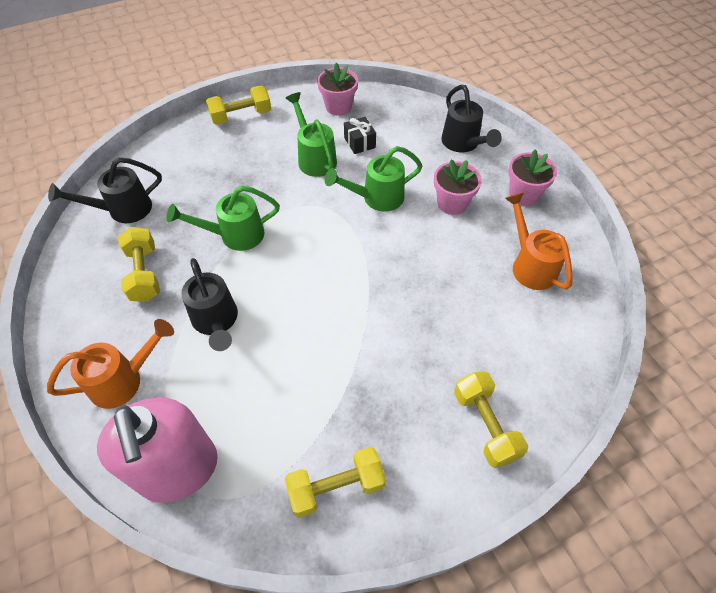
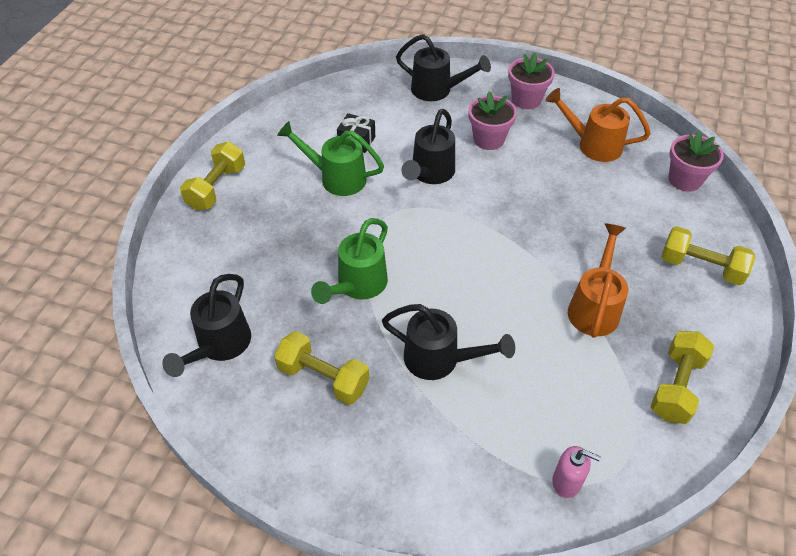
camera: 45 degrees left, 5 degrees down
(123, 380) = (432, 468): orange watering can -> orange watering can (594, 307)
(178, 469) = (567, 482): pink soap dispenser -> pink soap dispenser, size x0.41
(338, 107) = (297, 124): pink flower pot -> pink flower pot (684, 180)
(377, 198) = (430, 174): green watering can -> black watering can

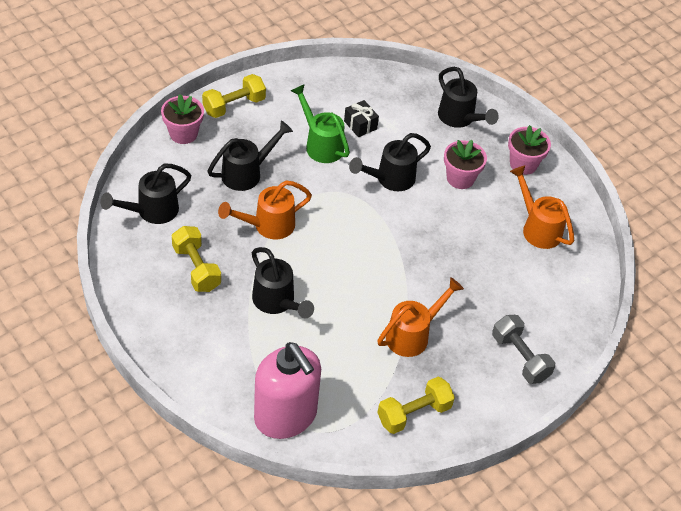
camera: 30 degrees right, 0 degrees up
(288, 246) = (247, 173): none -> black watering can
(358, 285) = (268, 226): green watering can -> orange watering can
(567, 482) = (286, 416): pink soap dispenser -> pink soap dispenser, size x2.45
(684, 180) = (581, 294): pink flower pot -> pink flower pot (183, 134)
(701, 267) = (520, 357): yellow dumbbell -> grey dumbbell

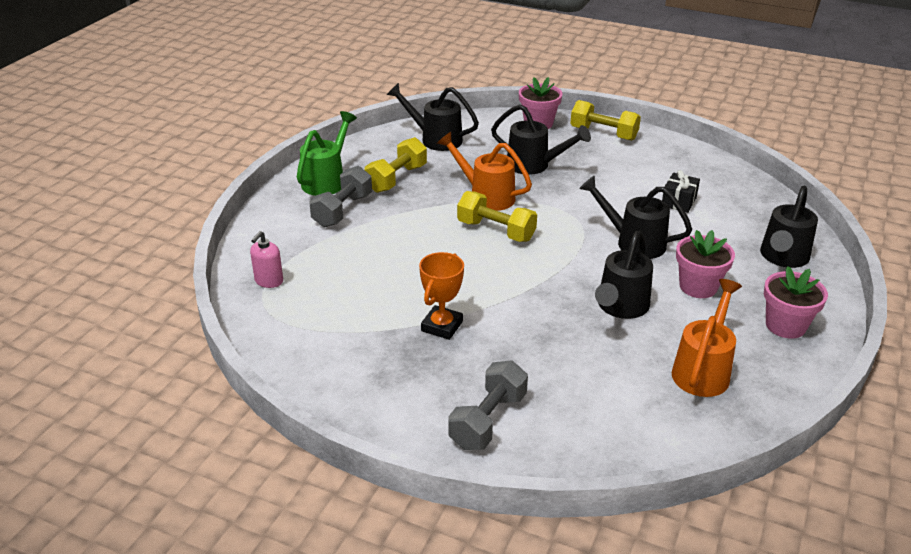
camera: 65 degrees right, 15 degrees down
(218, 326) = (342, 210): none -> grey dumbbell
(277, 302) = (401, 231): black watering can -> black watering can (620, 307)
(286, 416) = (269, 281): pink soap dispenser -> pink soap dispenser, size x0.41
(321, 144) = (621, 189): green watering can -> green watering can (327, 180)
(412, 335) = (442, 326): orange watering can -> orange trophy
(414, 413) = (336, 362): yellow dumbbell -> yellow dumbbell (496, 231)

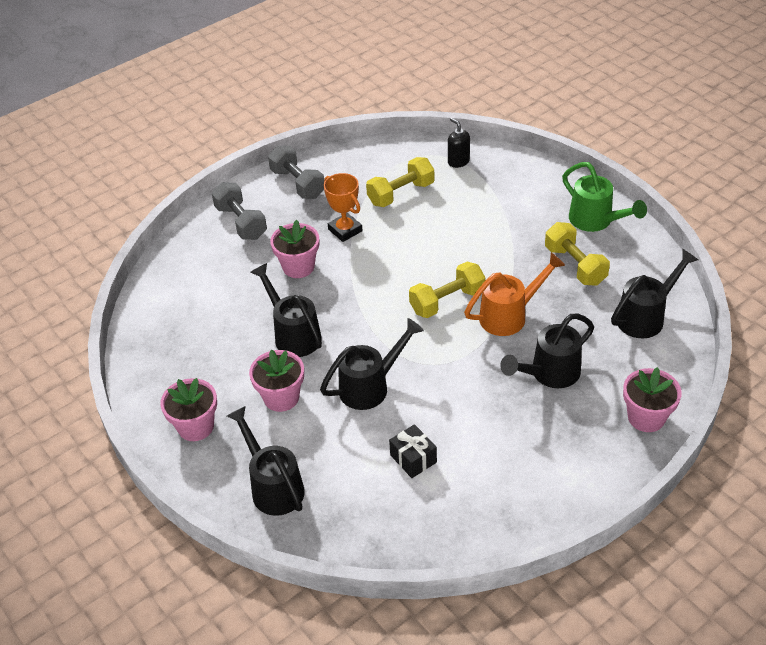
camera: 120 degrees right, 10 degrees up
(269, 281) = (458, 161): pink soap dispenser -> black soap dispenser
(342, 210) = (536, 219): grey dumbbell -> grey dumbbell (297, 183)
(526, 340) = (298, 267): none -> pink flower pot
(603, 134) = (593, 468): yellow dumbbell -> yellow dumbbell (401, 194)
(703, 370) = (195, 347): orange watering can -> none

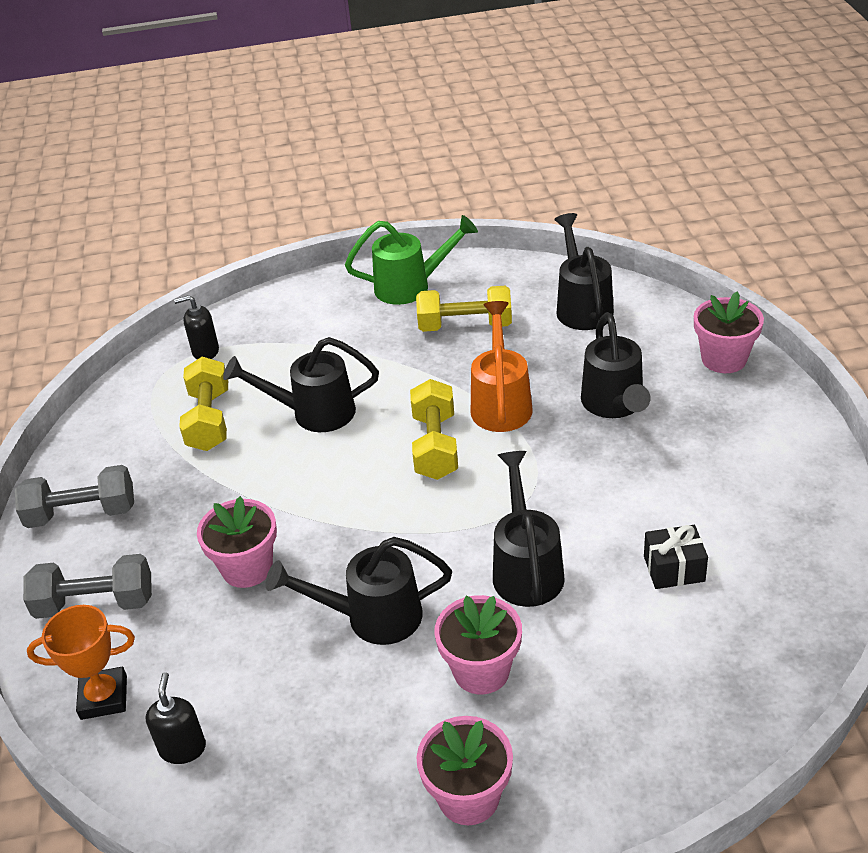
camera: 60 degrees left, 5 degrees down
(171, 302) = (183, 748): none -> black soap dispenser
(273, 486) = (640, 735): black watering can -> black watering can (314, 413)
(345, 230) = (223, 496): orange trophy -> orange trophy (104, 697)

